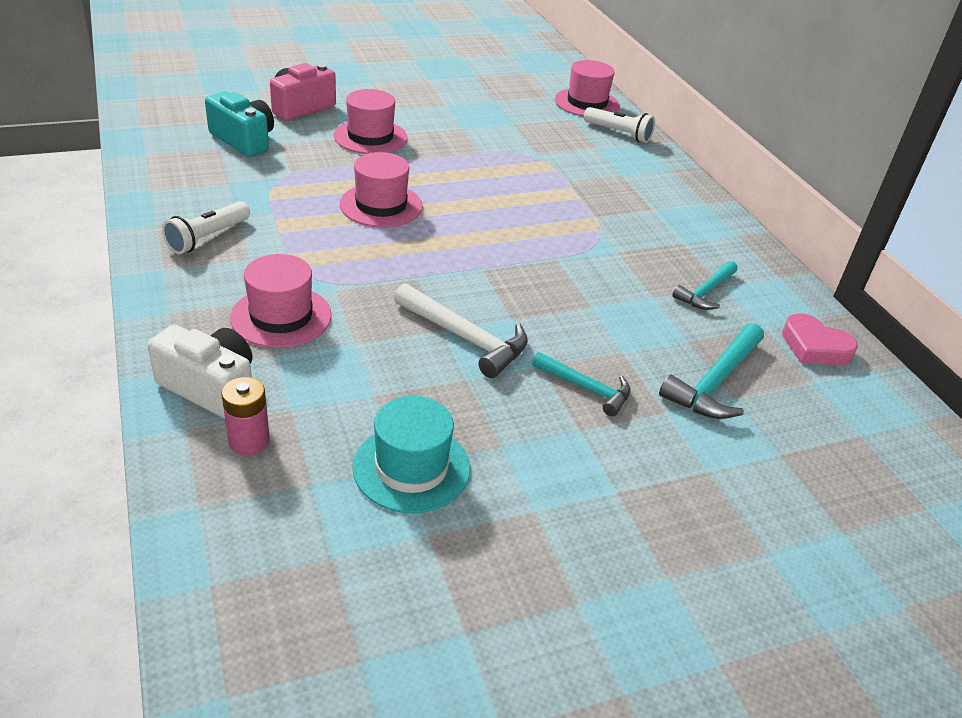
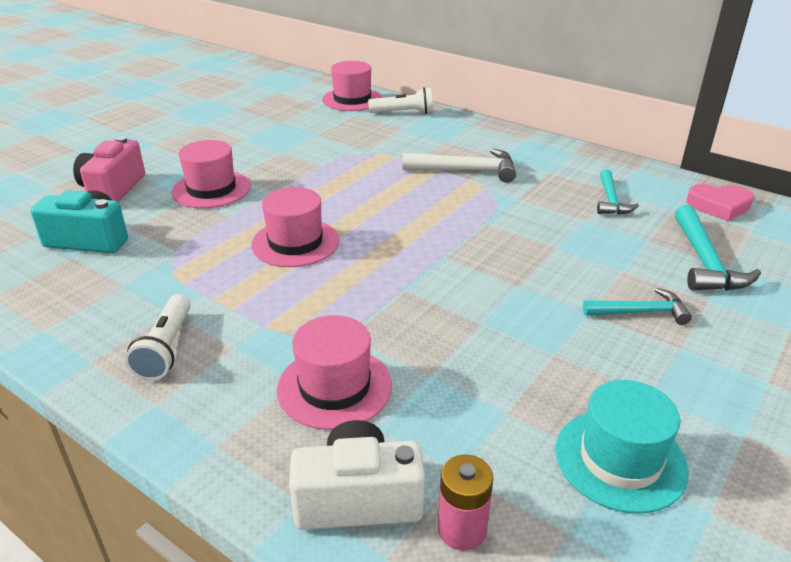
camera: 30 degrees left, 5 degrees down
(465, 338) = (507, 320): white hammer -> white hammer (466, 170)

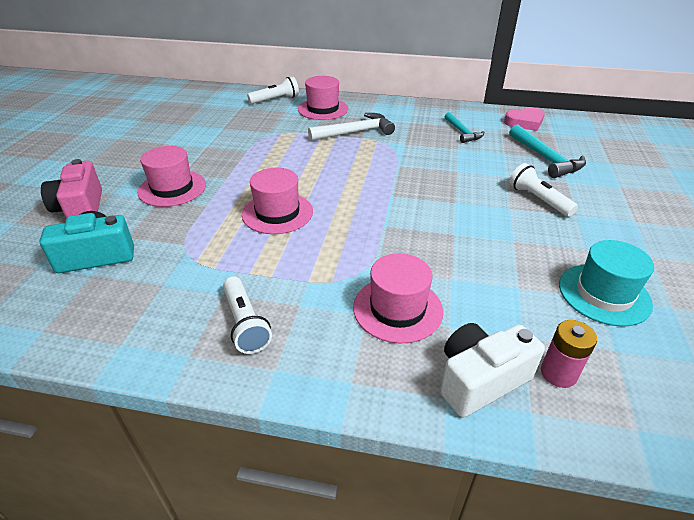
camera: 25 degrees left, 5 degrees up
(352, 99) = (228, 96): pink hat -> pink hat (323, 109)
(640, 312) = (538, 199): turquoise hammer -> white flashlight

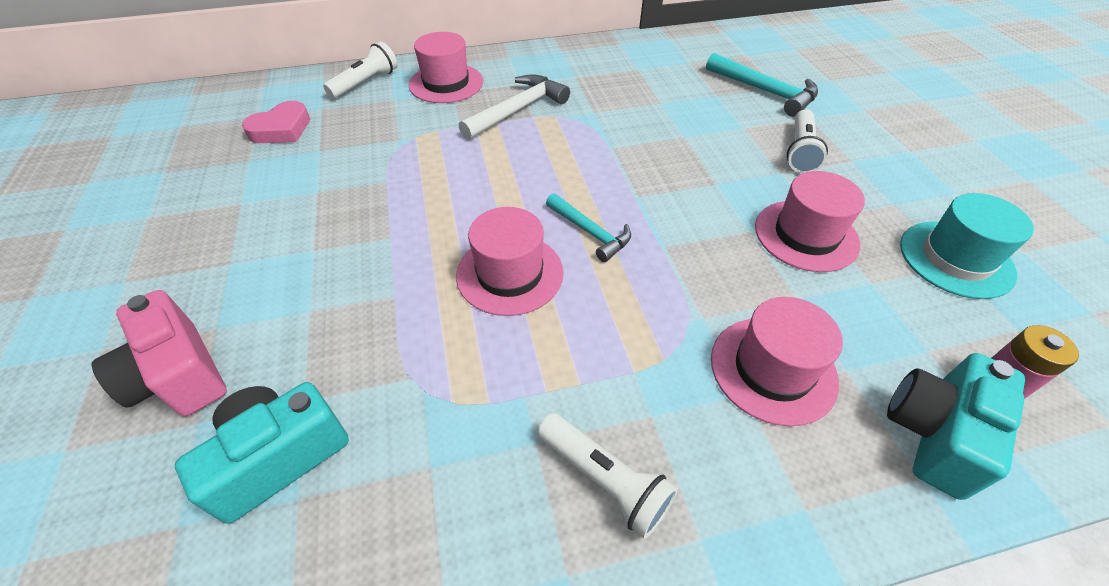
camera: 25 degrees left, 10 degrees up
(172, 188) = (316, 283): pink hat -> pink hat (806, 235)
(462, 132) = (648, 77): turquoise hammer -> turquoise hammer (590, 232)
(480, 380) = (934, 433): white camera -> turquoise camera
(525, 122) = (706, 46): pink heart -> pink heart (281, 129)
(538, 199) = (800, 151): white flashlight -> white flashlight turned 105 degrees counterclockwise

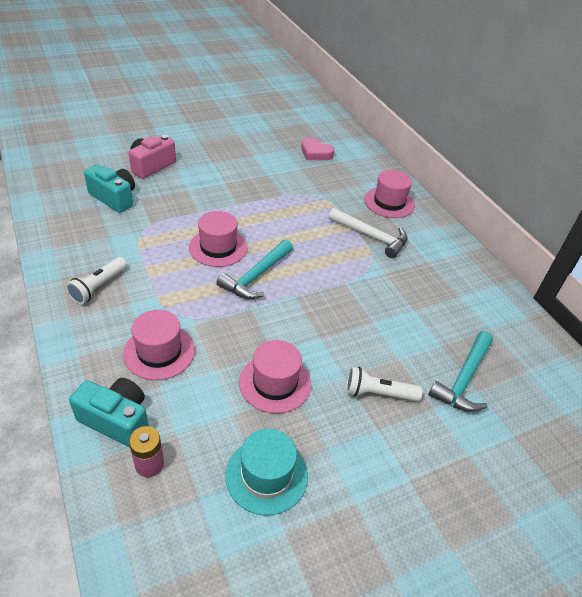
camera: 75 degrees right, 5 degrees down
(366, 83) = (374, 171): white flashlight -> none
(590, 232) = (256, 276): turquoise hammer -> turquoise hammer, size x1.52

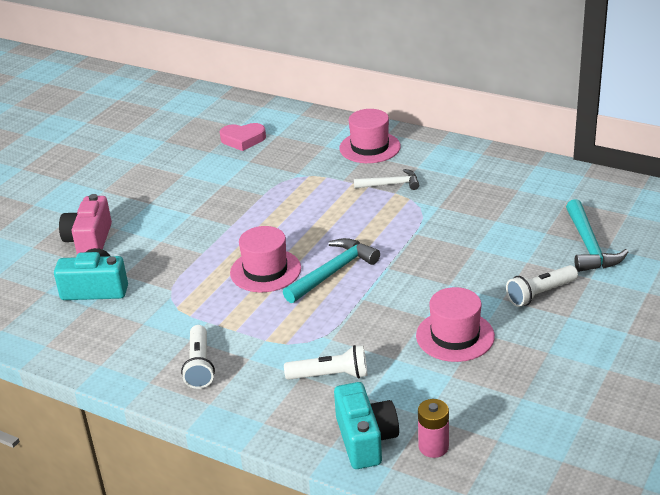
camera: 30 degrees left, 10 degrees down
(117, 420) = (365, 439): turquoise camera -> turquoise camera turned 90 degrees clockwise
(159, 352) = (330, 375): pink hat -> white flashlight
(256, 276) = (333, 272): turquoise hammer -> turquoise hammer turned 135 degrees counterclockwise
(266, 475) = (528, 395): turquoise hat -> none
(371, 237) = (390, 184): white hammer -> white hammer, size x0.66

